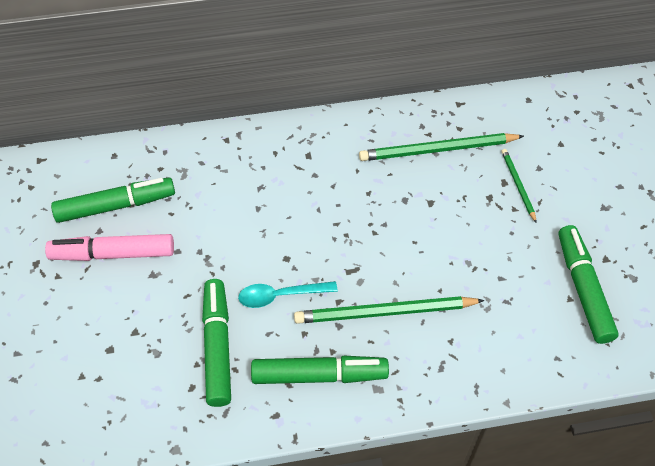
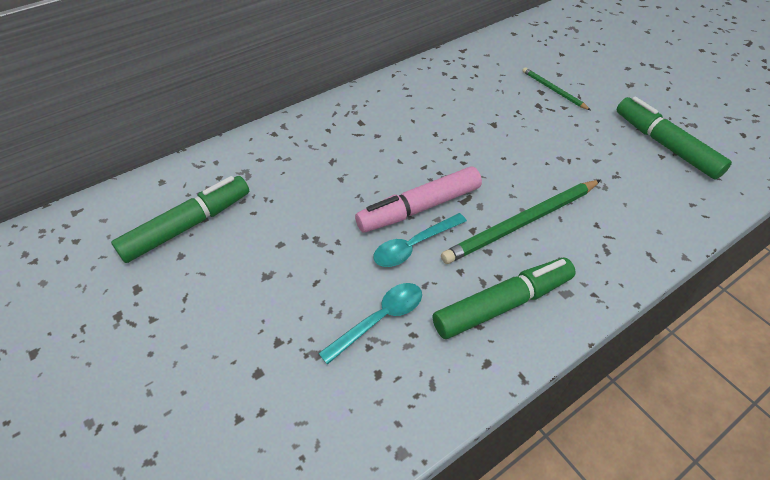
camera: 25 degrees left, 5 degrees down
(113, 254) = (209, 272): pink marker -> pink marker (419, 208)
(217, 346) = (380, 319): green marker -> turquoise spoon
(437, 150) = (470, 85): green pencil -> none

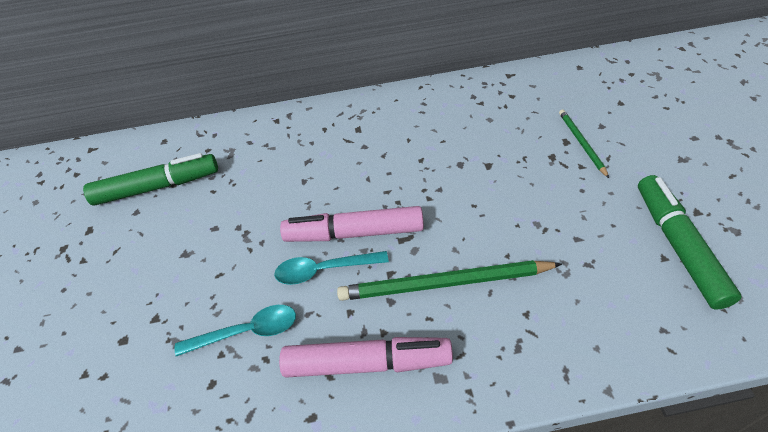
camera: 30 degrees right, 0 degrees up
(503, 304) = (367, 363): green marker -> pink marker

